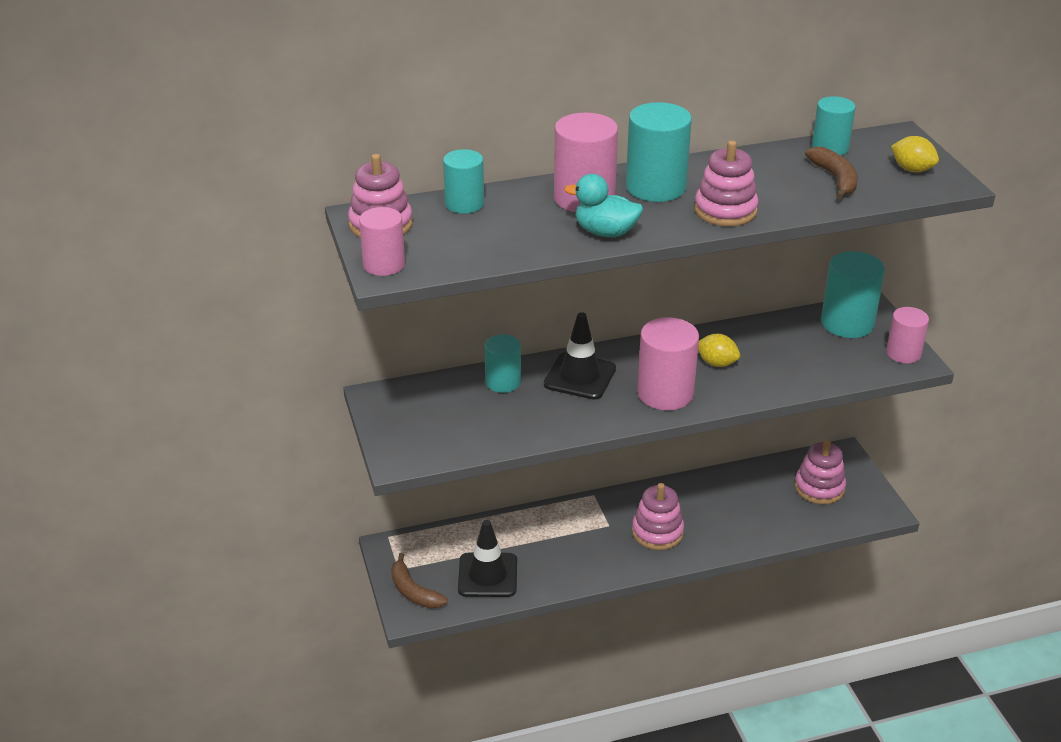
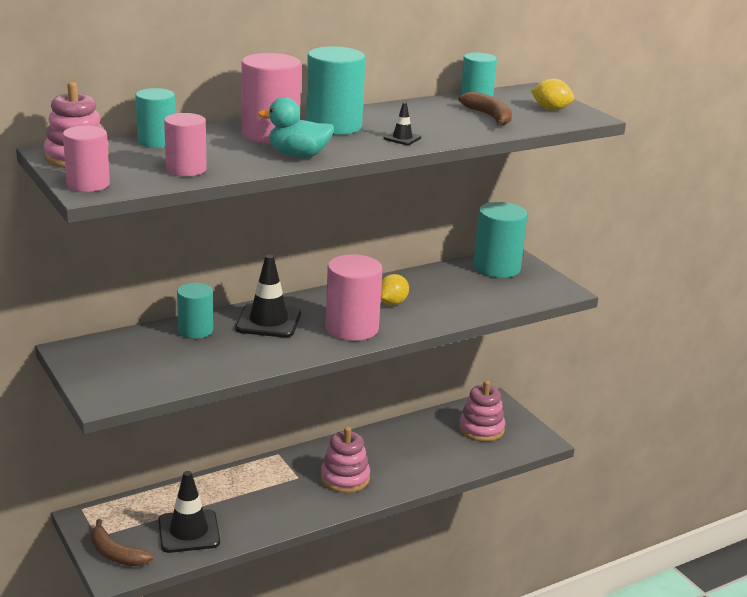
camera: 15 degrees left, 10 degrees down
(717, 363) = (392, 303): yellow lemon -> yellow lemon turned 75 degrees counterclockwise
(725, 210) = (402, 138): pink stacking toy -> black traffic cone
(903, 353) = (551, 285): pink cylinder -> pink cylinder (186, 169)

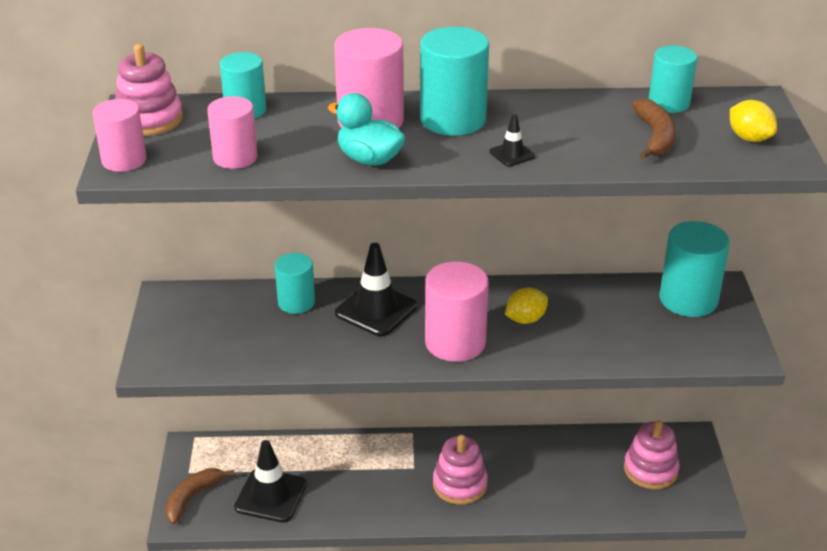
camera: 30 degrees right, 10 degrees up
(116, 554) = (192, 498): brown banana -> brown banana turned 60 degrees clockwise

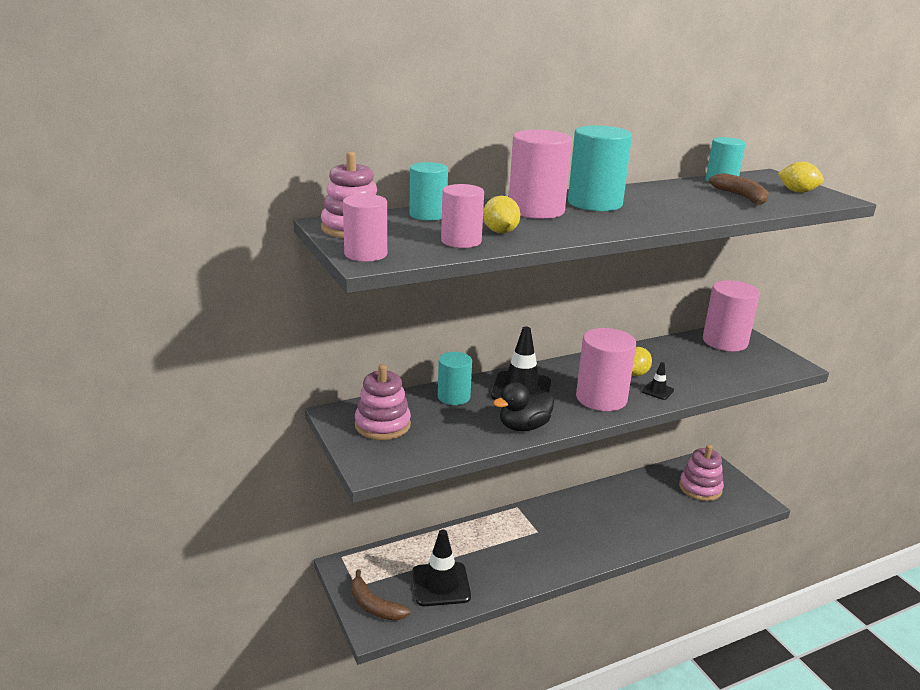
camera: 25 degrees left, 10 degrees down
(192, 498) = (374, 606): brown banana -> brown banana turned 60 degrees counterclockwise
(291, 150) = (500, 232): none -> yellow lemon
(337, 357) = (523, 427): none -> black duck
(369, 159) = (569, 229): turquoise duck -> none
(459, 484) = (581, 534): pink stacking toy -> pink stacking toy (382, 425)
(512, 154) = (665, 215): black traffic cone -> black traffic cone (657, 391)
(688, 299) = (725, 341): turquoise cylinder -> pink cylinder

